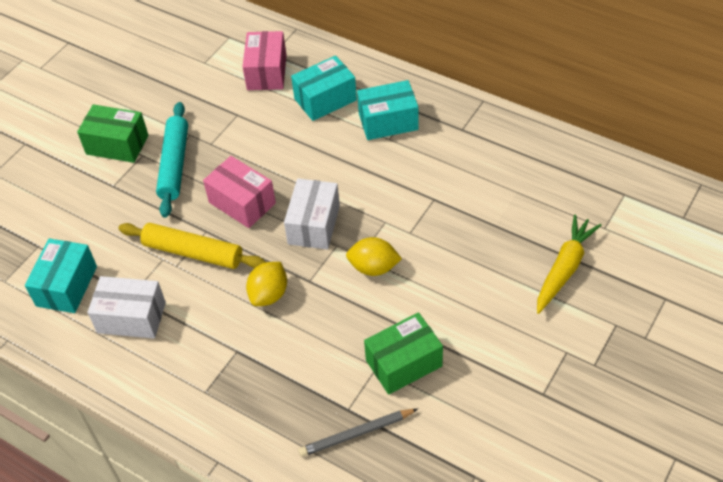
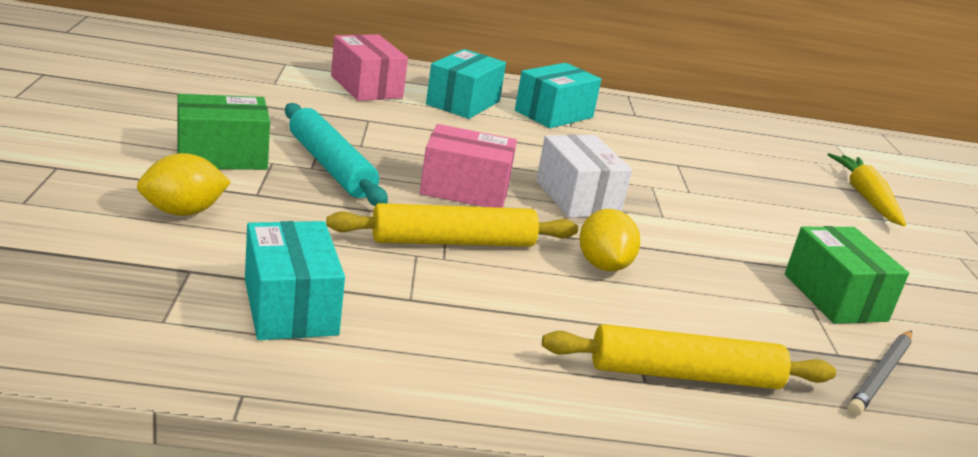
camera: 40 degrees left, 25 degrees down
(131, 317) = (439, 323): white box -> none
(232, 394) = (684, 374): none -> yellow rolling pin
(373, 268) = (691, 223): yellow lemon -> yellow lemon (183, 212)
(403, 363) = (834, 297): green box -> green box turned 45 degrees counterclockwise

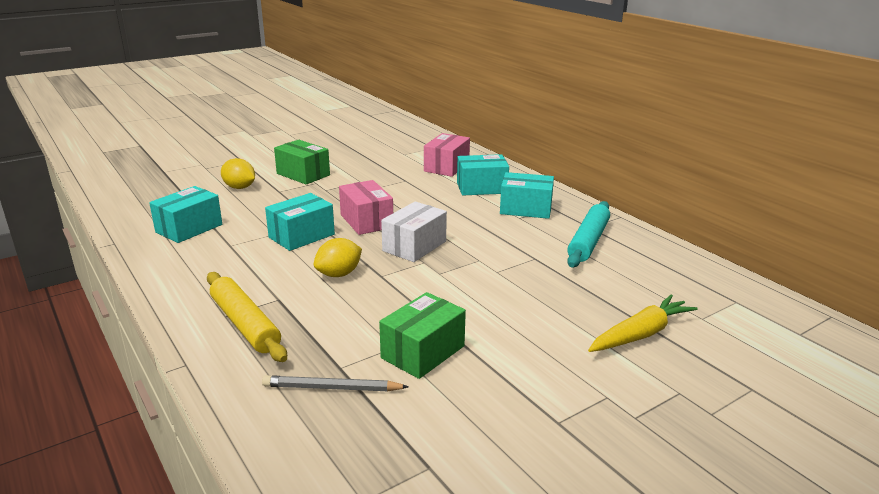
camera: 60 degrees right, 0 degrees up
(331, 166) = (334, 192): turquoise rolling pin -> turquoise rolling pin (588, 241)
(453, 241) = (301, 236): yellow rolling pin -> turquoise box

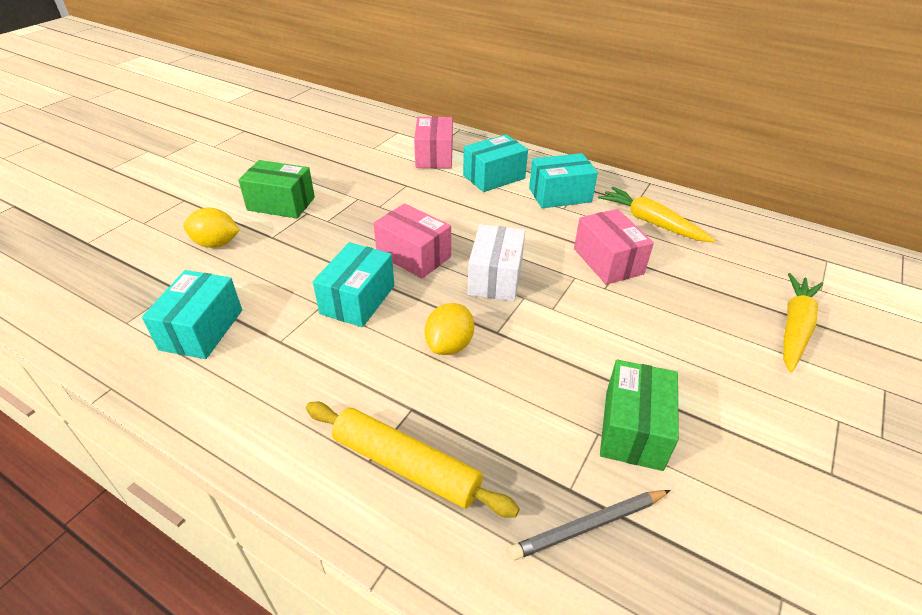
camera: 25 degrees left, 15 degrees up
(519, 257) = (608, 261): none -> pink box
(588, 241) = (651, 222): turquoise rolling pin -> yellow carrot

